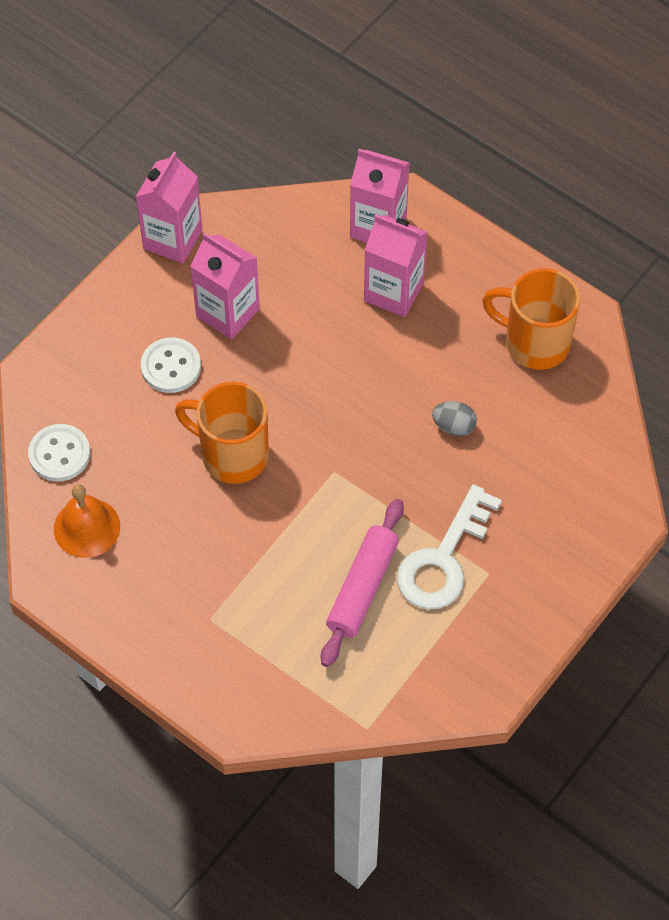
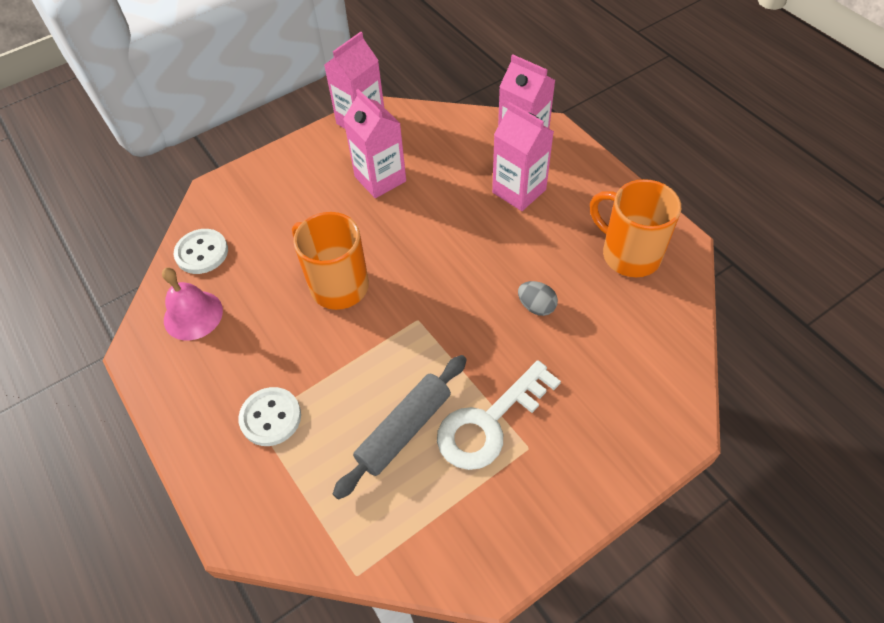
camera: 20 degrees right, 5 degrees down
(87, 527) = (193, 315): orange bell -> pink bell
(171, 367) = (319, 208): white button -> white button (270, 417)
(362, 588) = (404, 430): pink rolling pin -> grey rolling pin

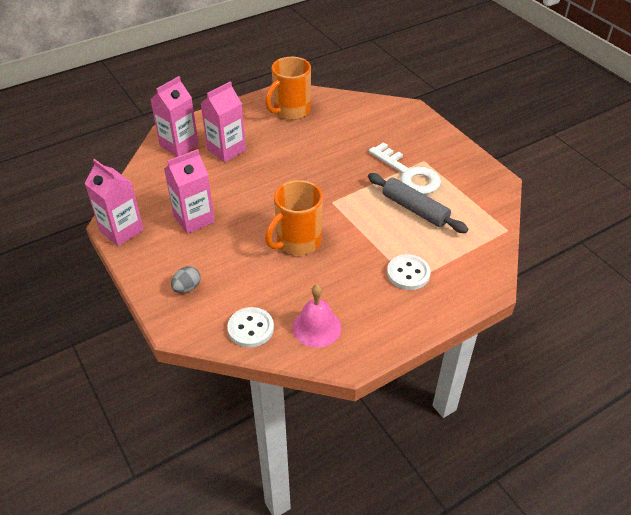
camera: 90 degrees left, 10 degrees down
(536, 306) = (326, 150): grey egg -> grey egg (187, 288)

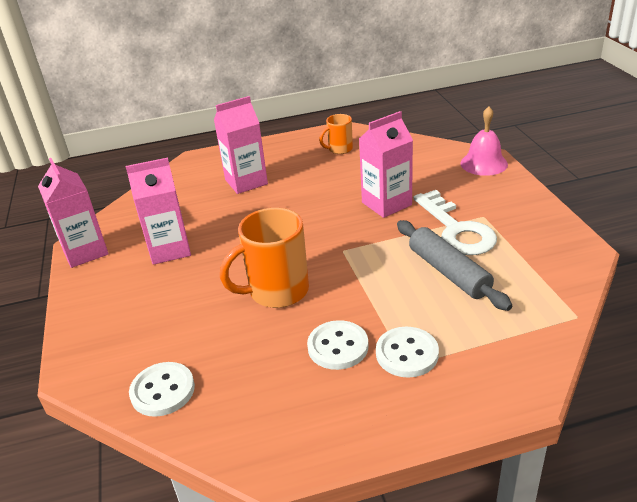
camera: 20 degrees right, 10 degrees down
(179, 145) = (198, 172): pink carton -> pink carton (386, 204)
(187, 288) = (116, 326): grey egg -> none
(291, 111) = (339, 149): orange mug -> orange mug, size x0.55
(316, 327) = (247, 405): pink bell -> pink bell (484, 163)
(360, 276) = (338, 347): none -> white button

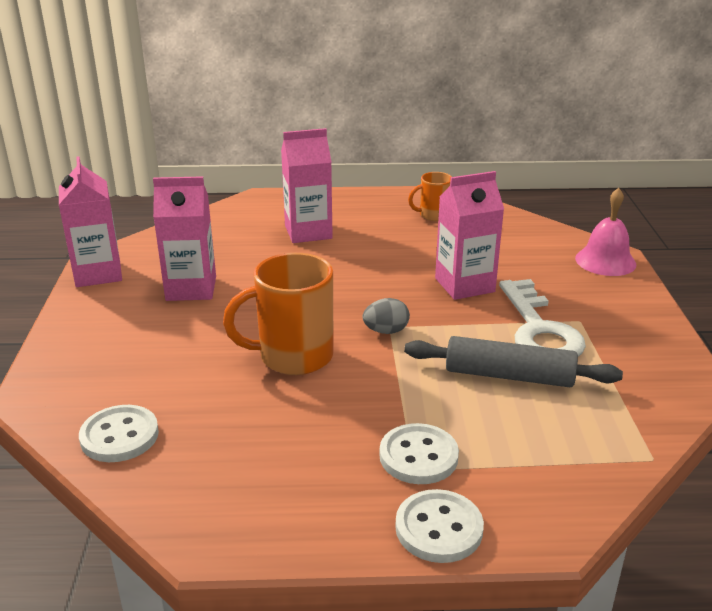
camera: 10 degrees right, 5 degrees down
(338, 347) = (339, 431): white button -> white button (439, 528)
(341, 255) = (386, 331): none -> grey egg
(449, 272) = (509, 376): grey rolling pin -> grey rolling pin turned 60 degrees counterclockwise

